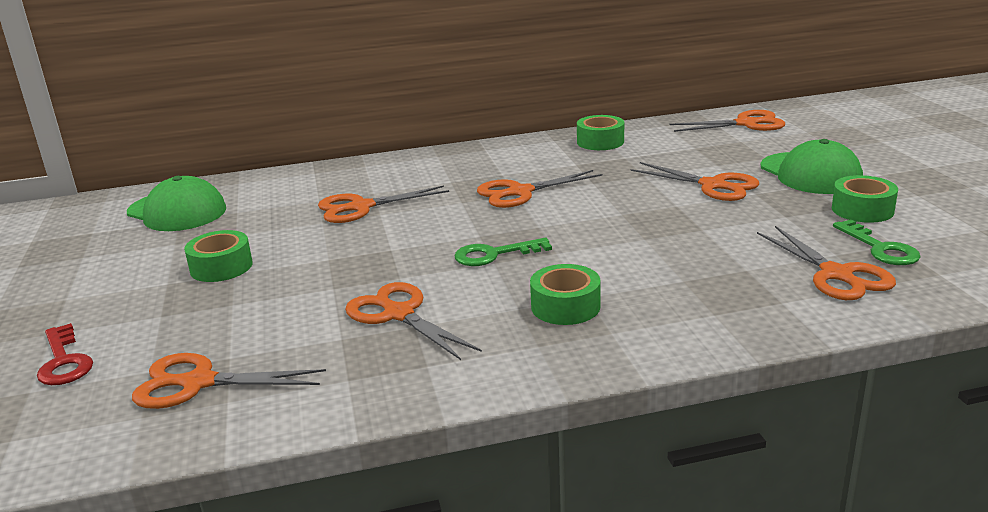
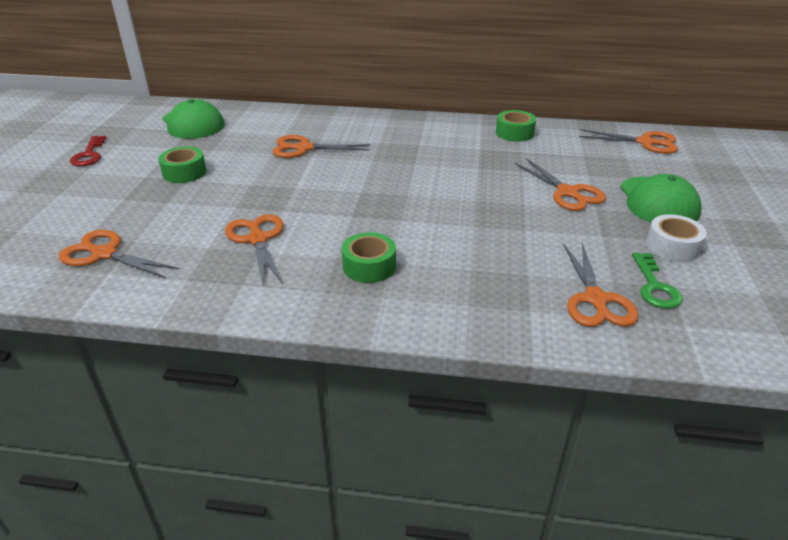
camera: 20 degrees right, 10 degrees up
(64, 361) = (49, 216): red key -> red key (89, 155)
(494, 254) = (357, 210): green key -> none
(520, 192) = (419, 163): orange scissors -> none
(862, 210) = (672, 246): green tape -> white tape

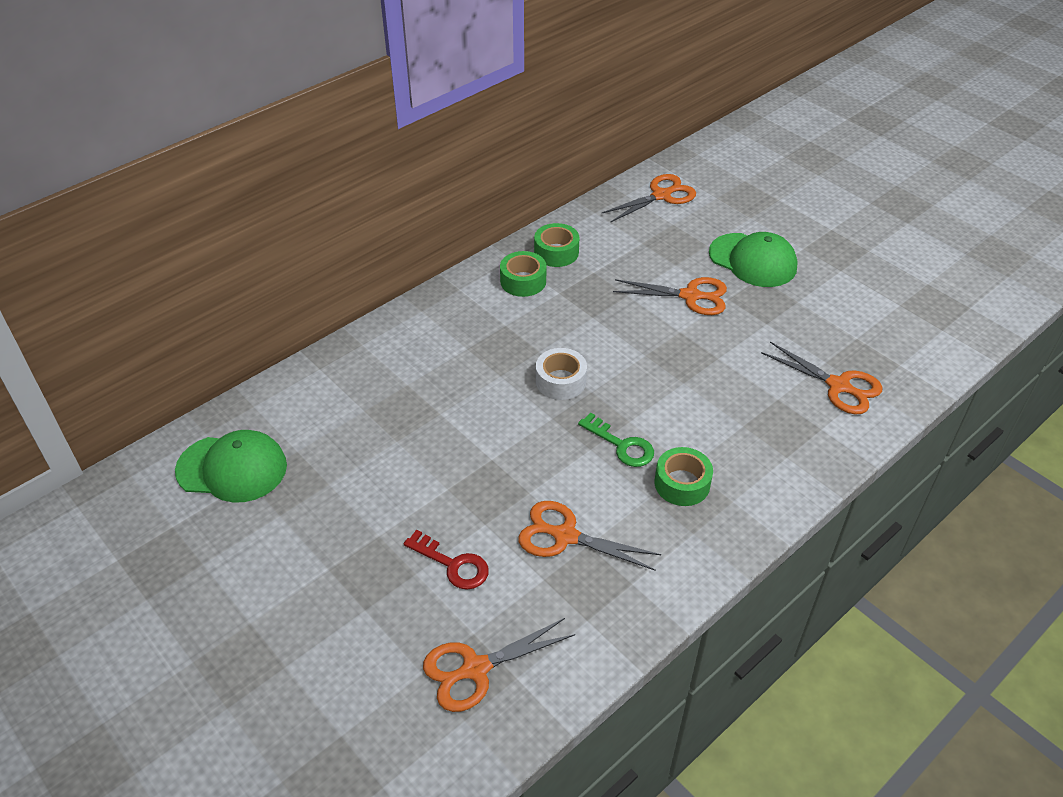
camera: 50 degrees left, 10 degrees up
(89, 155) = (204, 601): red key -> red key (453, 564)
(184, 172) = (359, 531): green tape -> green tape (523, 281)
(304, 148) = (414, 409): orange scissors -> none
(655, 286) = (850, 346): green key -> green key (622, 445)
(672, 246) = (814, 300): white tape -> white tape (560, 381)

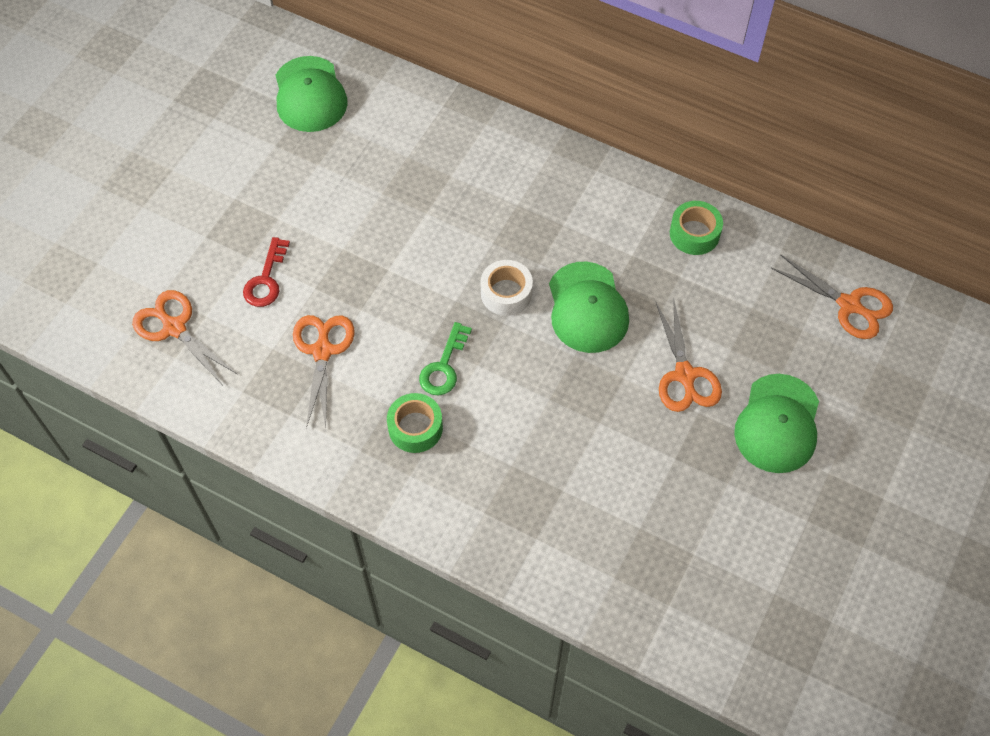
camera: 70 degrees right, 15 degrees up
(523, 281) = (634, 219): green tape -> none
(600, 334) = (587, 308): none -> green cap
(839, 386) = (607, 546): orange scissors -> none

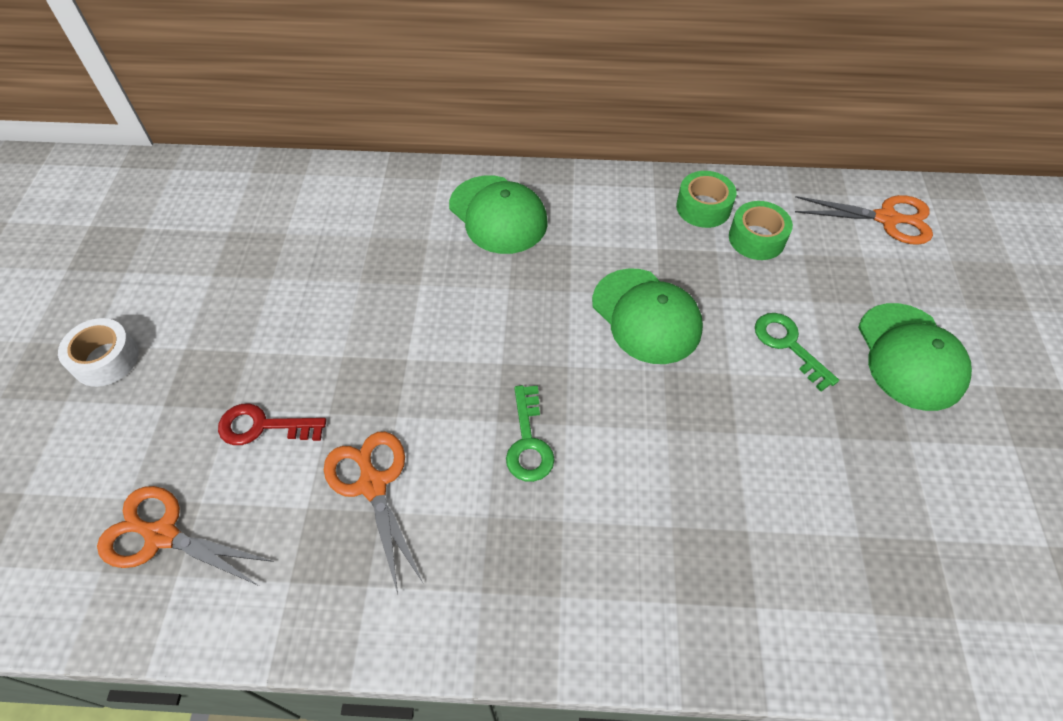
camera: 25 degrees left, 5 degrees down
(266, 279) = (263, 426): red key -> red key turned 105 degrees clockwise
(310, 95) = (231, 213): green cap -> green cap (498, 215)
(415, 428) = (534, 531): green tape -> green tape (756, 238)
(506, 293) = (553, 334): white tape -> white tape (105, 359)
(685, 375) = (788, 345): orange scissors -> green key

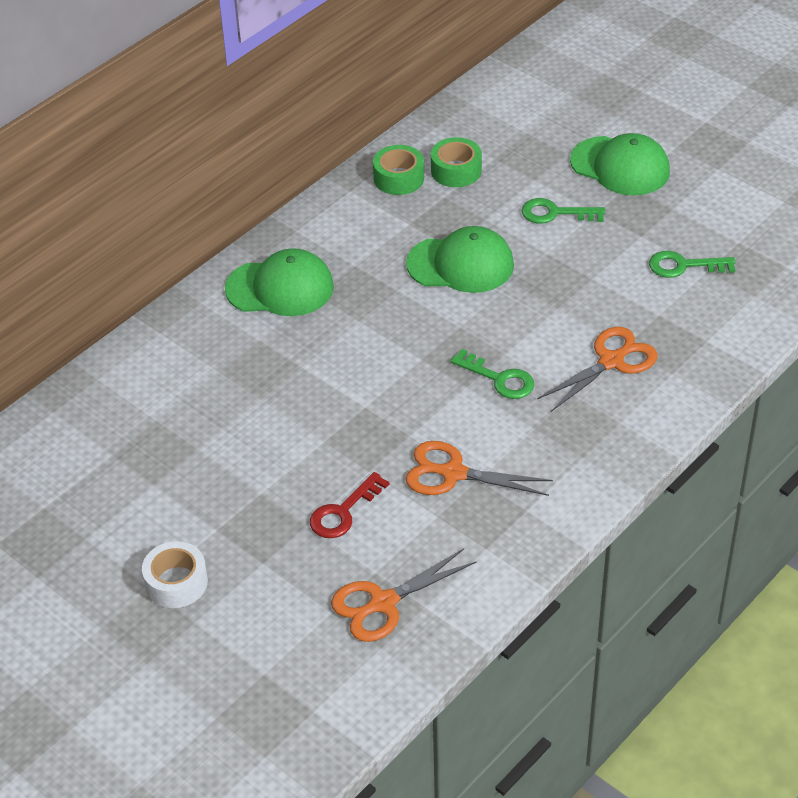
camera: 50 degrees left, 10 degrees down
(841, 507) = (684, 266): none -> green key
(887, 219) = (509, 99): orange scissors -> orange scissors (611, 361)

